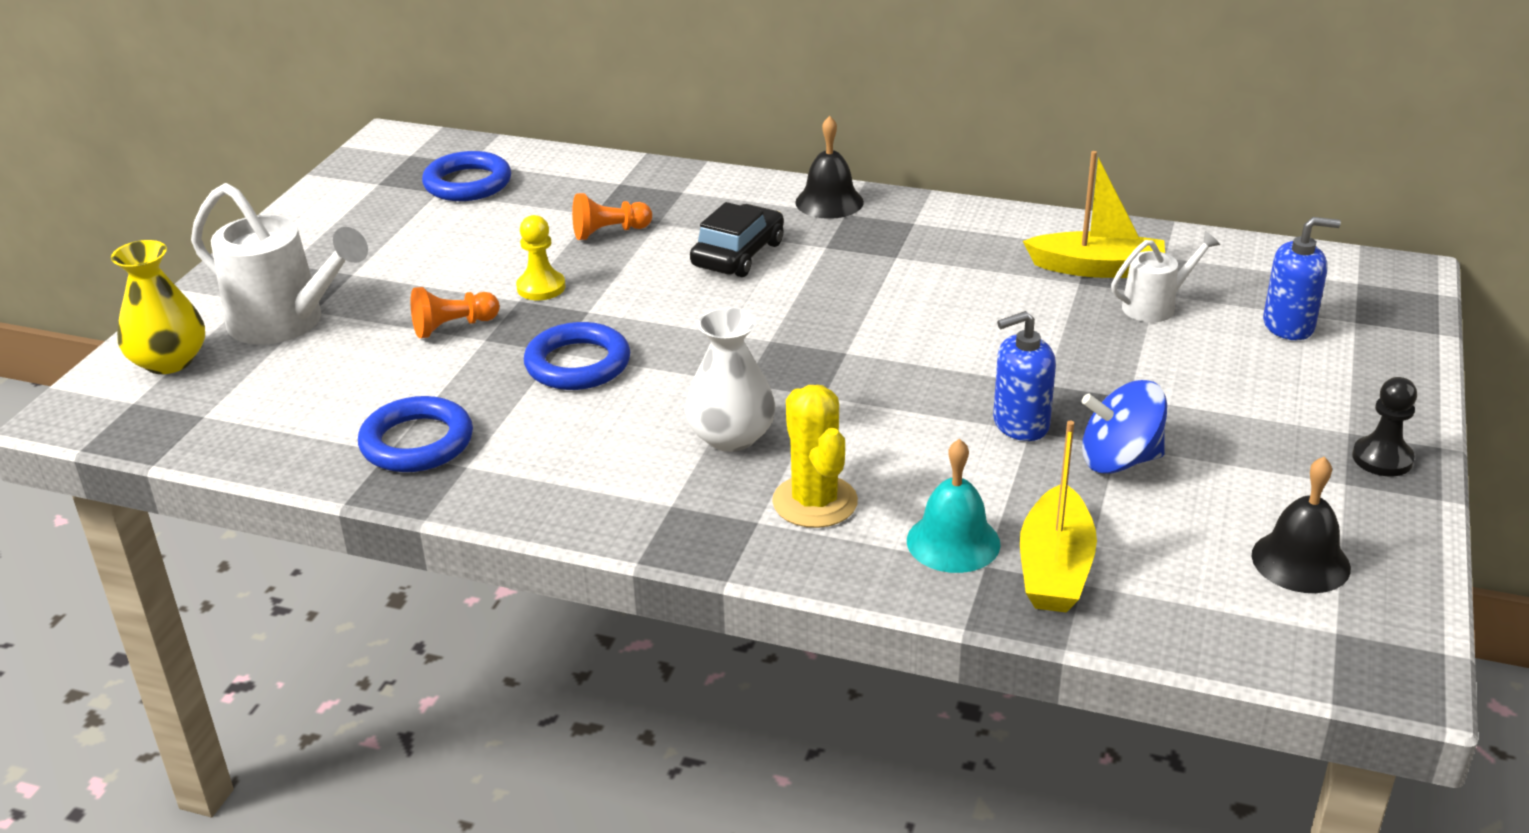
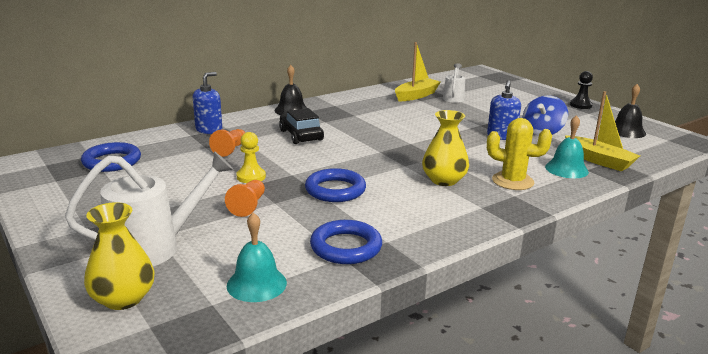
camera: 55 degrees left, 10 degrees down
(268, 422) = (256, 284): none -> turquoise bell
(731, 437) = (444, 180): white vase -> yellow vase
(1288, 326) = (491, 89): blue soap dispenser -> blue soap dispenser (209, 130)

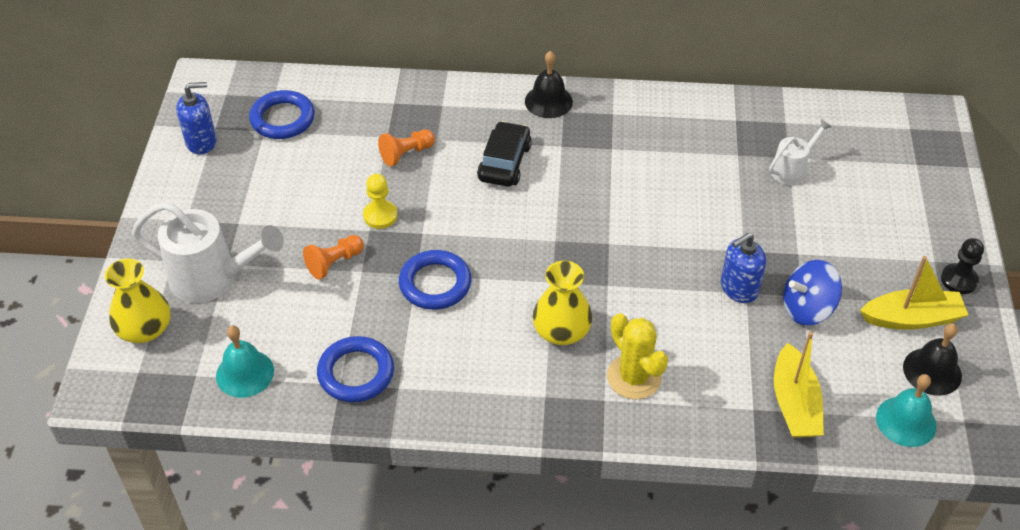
camera: 40 degrees right, 25 degrees up
(209, 130) = (420, 101): blue soap dispenser -> blue soap dispenser (201, 142)
(416, 95) = (745, 140): yellow boat -> yellow boat (911, 318)
(566, 169) = (728, 394): turquoise bell -> turquoise bell (906, 421)

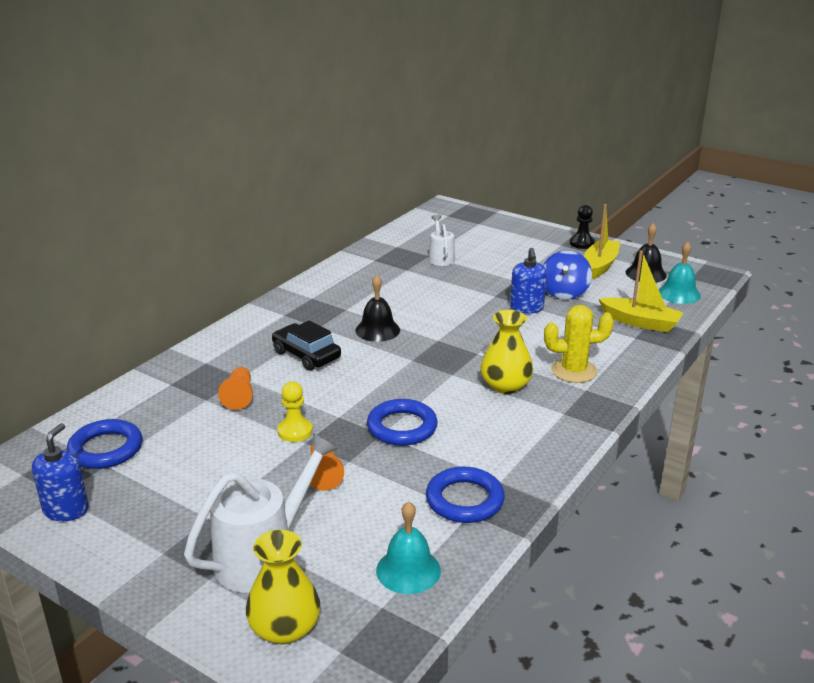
camera: 60 degrees left, 20 degrees down
(548, 101) = (265, 317): black bell -> black bell (377, 330)

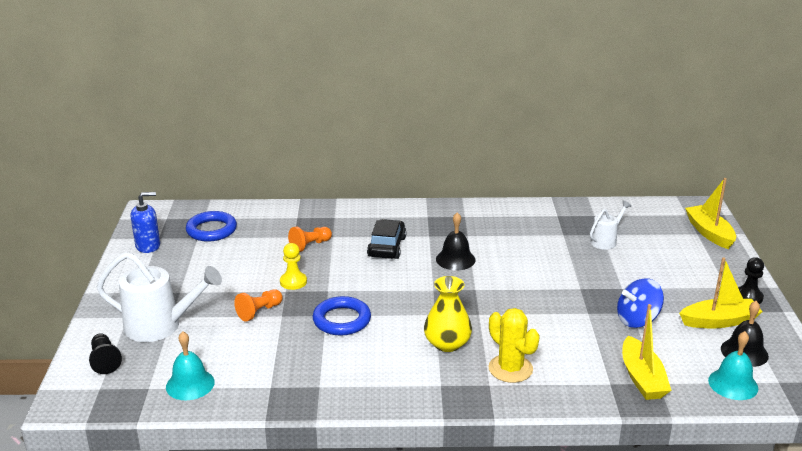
camera: 55 degrees right, 0 degrees up
(285, 628) = (105, 361): yellow vase -> black pawn
(464, 500) = (283, 379): blue ring -> none
(484, 219) = (709, 233): none -> yellow boat
(526, 308) = (581, 310): blue soap dispenser -> none

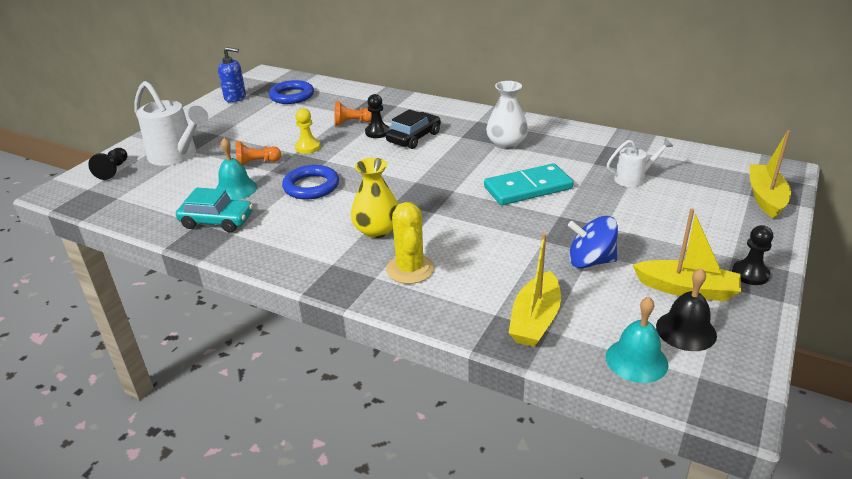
camera: 30 degrees right, 5 degrees up
(190, 384) = (146, 203): turquoise bell -> turquoise bell (235, 189)
(287, 379) = (217, 221): none -> turquoise car
(346, 250) = (377, 132): none -> black pawn
(455, 259) = (463, 161): black bell -> none
(476, 233) = (506, 144): none -> white vase
(533, 270) = (528, 188): none -> turquoise domino

